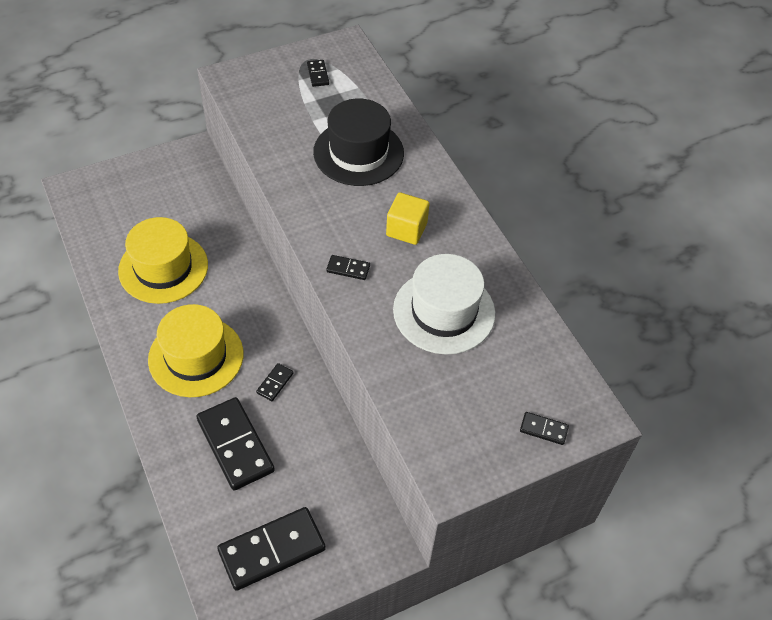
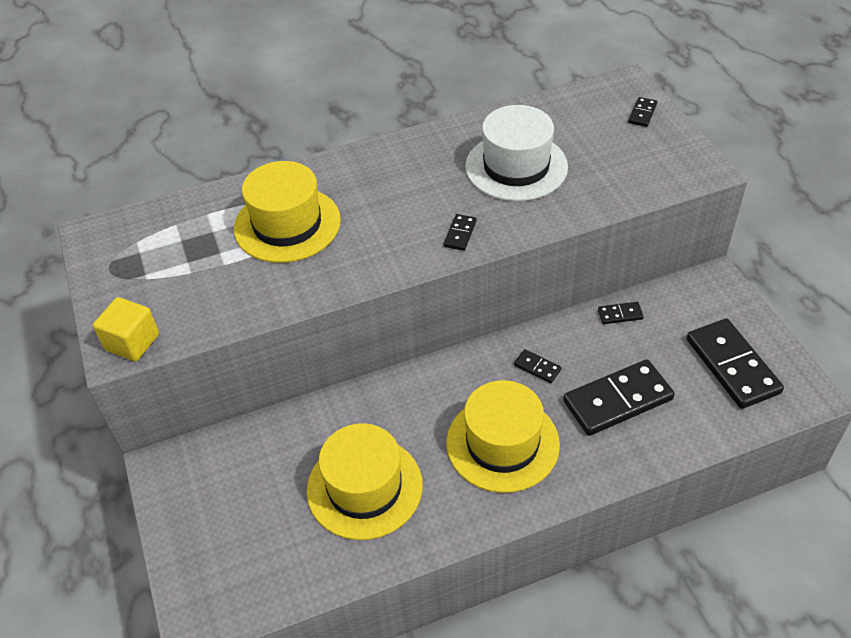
camera: 80 degrees left, 5 degrees down
(318, 74) = (142, 260): black domino -> black domino (620, 314)
(358, 153) = (287, 224): black hat -> yellow hat
(406, 229) = (407, 189): yellow cube -> yellow cube (132, 342)

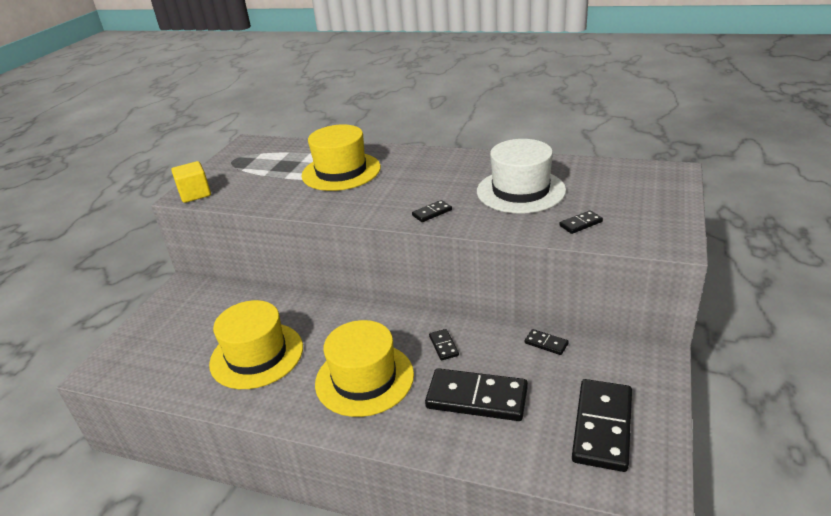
camera: 40 degrees right, 15 degrees down
(642, 113) = (664, 192): black domino -> black domino (581, 224)

